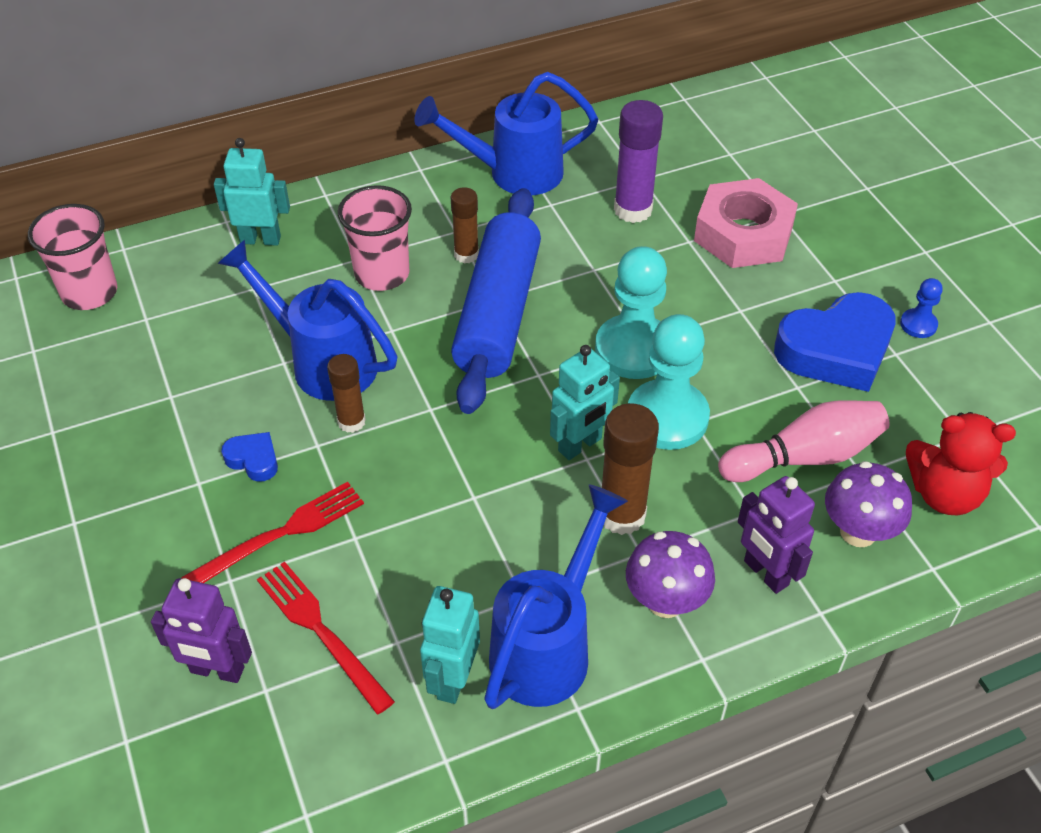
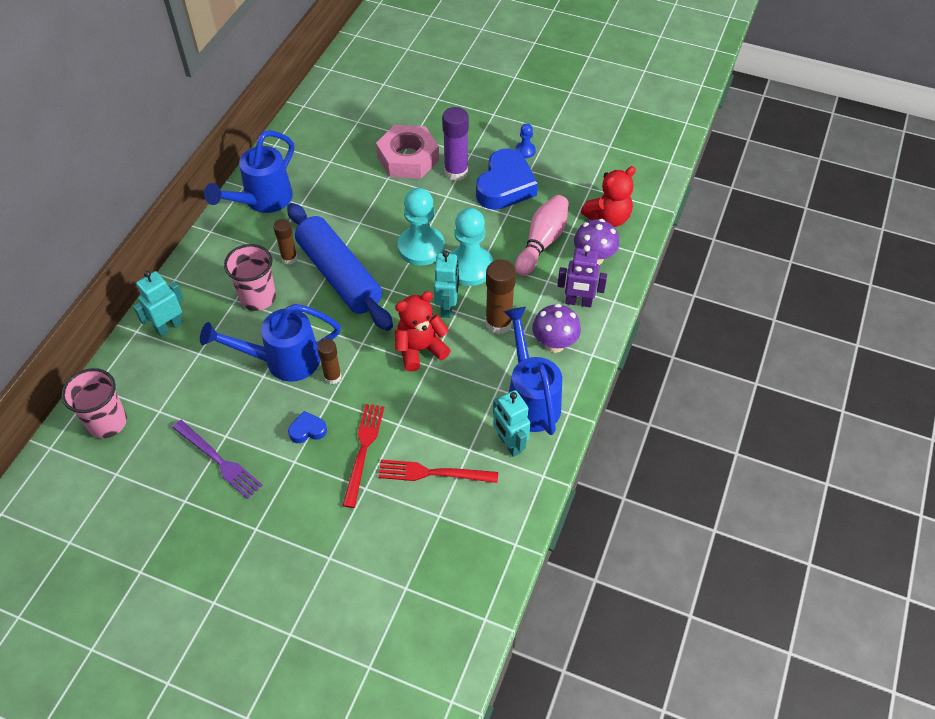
camera: 45 degrees left, 5 degrees up
(132, 417) = (218, 460): none -> purple fork
(217, 670) = (408, 527): purple robot -> none
(486, 470) = (420, 349): none -> red teddy bear
(633, 210) = (344, 180): purple glue stick -> purple glue stick (456, 172)

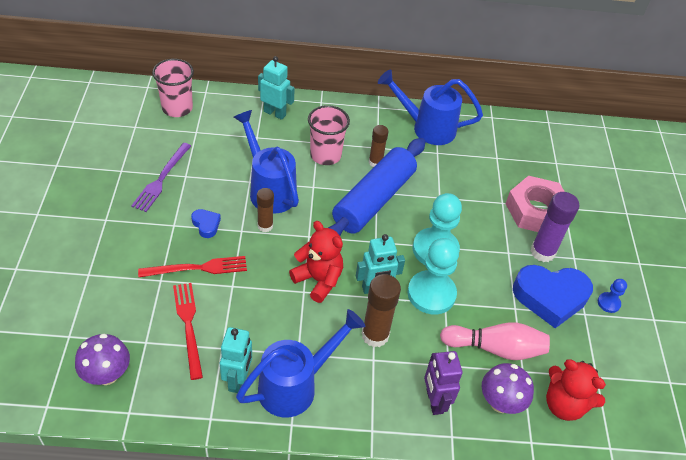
camera: 65 degrees right, 5 degrees down
(509, 444) = (238, 380): turquoise robot -> turquoise robot turned 150 degrees clockwise
(554, 344) = (371, 391): purple mushroom -> purple mushroom (107, 375)

